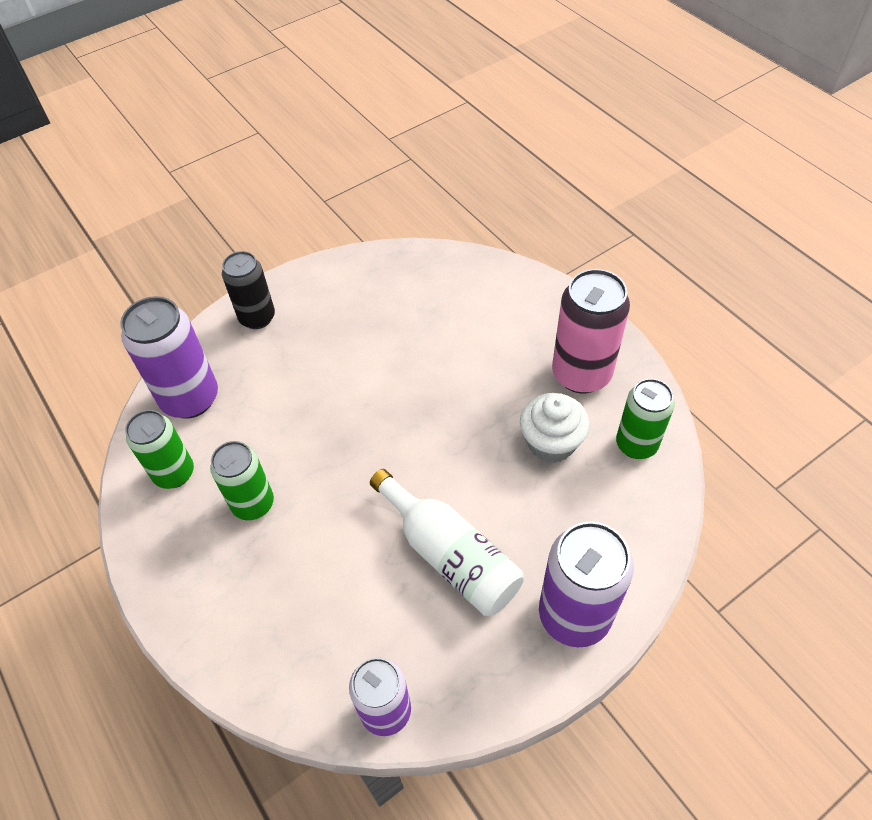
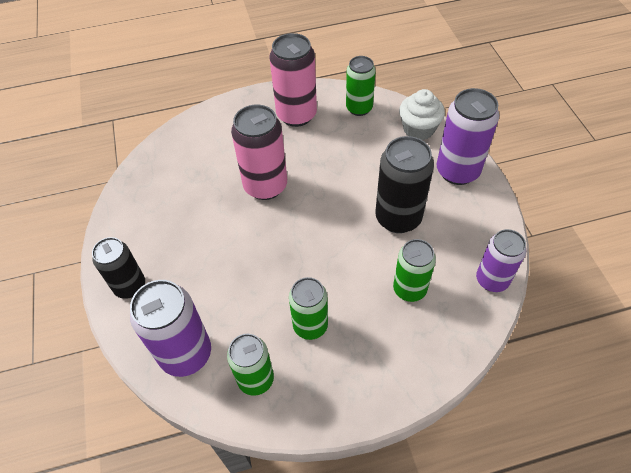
camera: 70 degrees left, 0 degrees up
(337, 602) = (409, 289): none -> green can
(441, 385) = (265, 186): none -> pink can
(450, 555) = (398, 218): white bottle -> black can
(551, 443) = (339, 145): white cupcake -> white cupcake (418, 129)

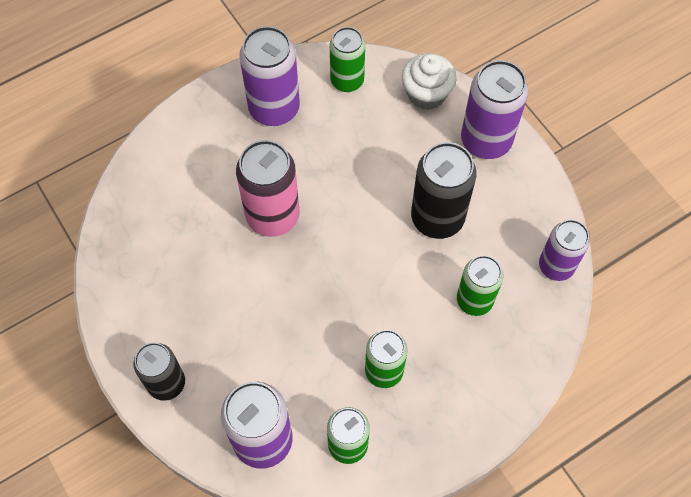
camera: 20 degrees left, 10 degrees up
(296, 115) = (274, 108): pink can -> purple can

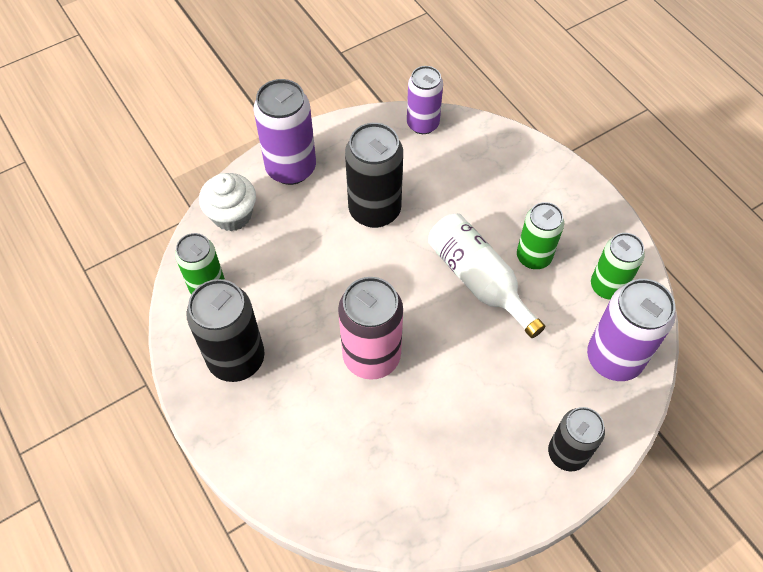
camera: 90 degrees left, 5 degrees down
(274, 108) = (236, 359): purple can -> black can
(355, 314) = (478, 280): none -> white bottle
(474, 300) = (459, 185): green can -> none

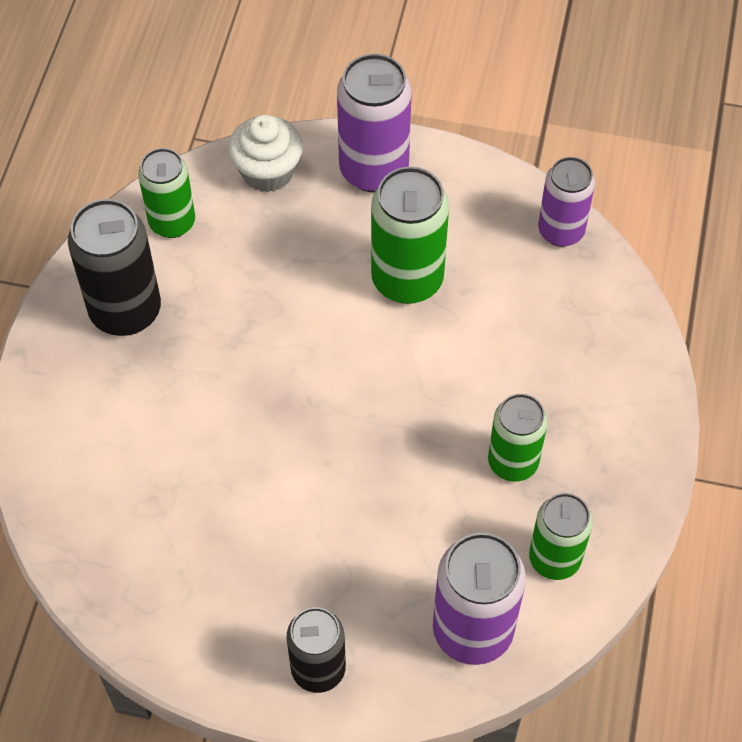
camera: 45 degrees right, 0 degrees up
(371, 356) = (243, 415): pink can -> none
(374, 210) = (407, 279): black can -> green can
(478, 280) = (429, 435): white bottle -> none

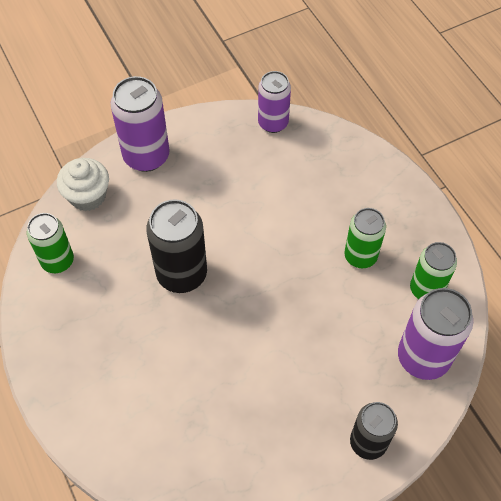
camera: 40 degrees left, 0 degrees up
(125, 311) = (76, 330): black can -> black can (182, 274)
(407, 279) = (218, 201): green can -> none

